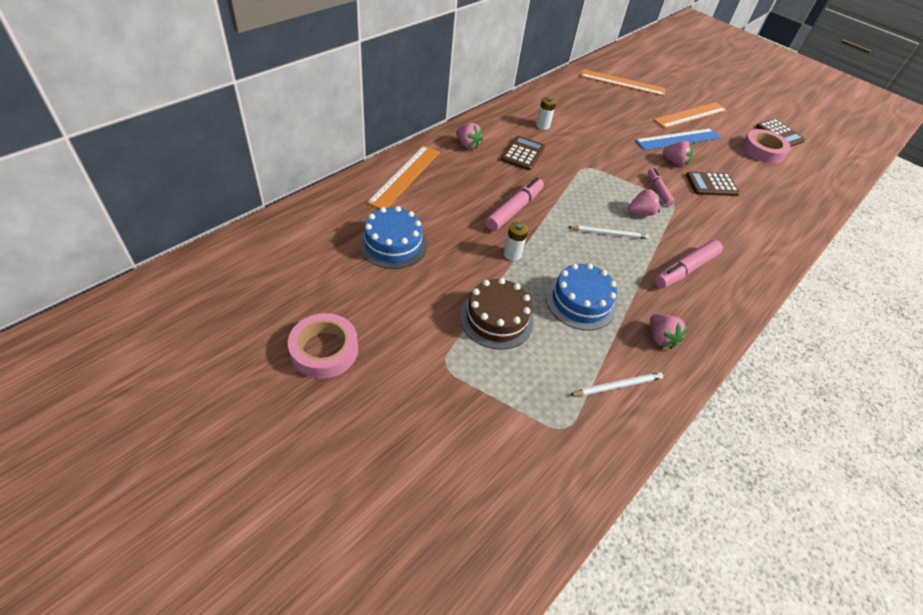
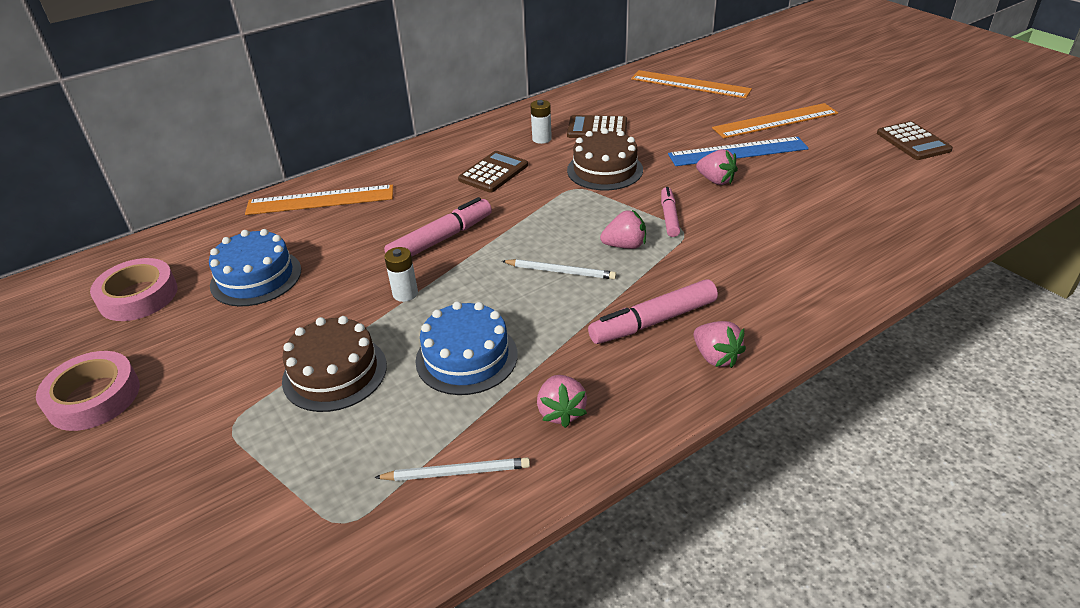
camera: 20 degrees right, 10 degrees down
(405, 176) = (320, 200): orange ruler -> orange ruler turned 45 degrees clockwise
(467, 145) = (424, 163): pink strawberry -> pink strawberry (715, 357)
(599, 152) = (604, 170): none -> brown cake
(711, 185) = (759, 210): brown calculator -> brown calculator (597, 128)
(763, 150) = (872, 164): pink tape -> pink tape (138, 296)

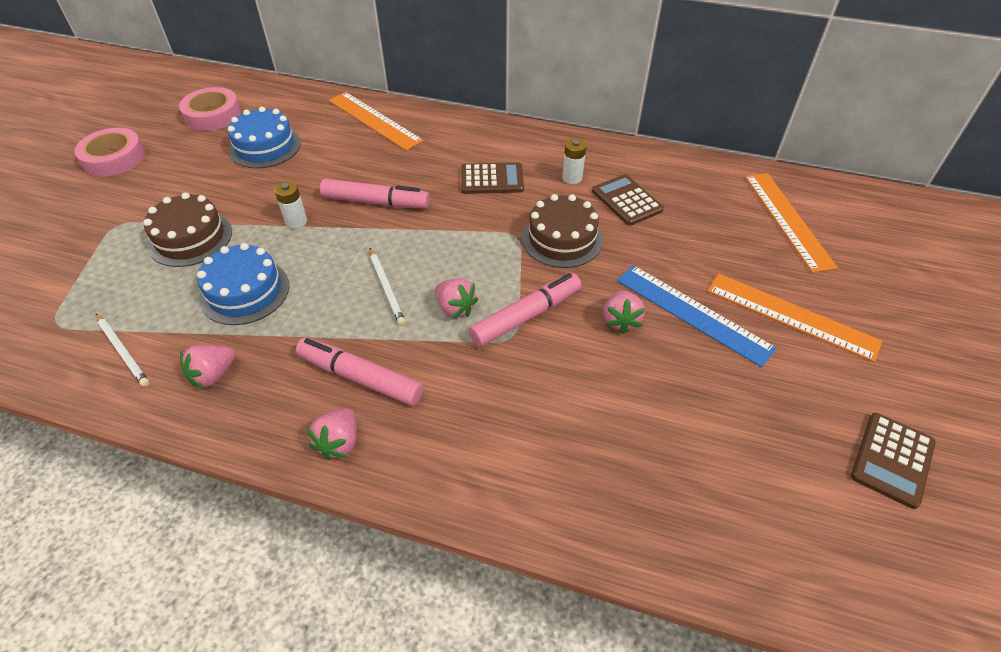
camera: 50 degrees right, 10 degrees up
(669, 217) = (525, 316): pink marker -> pink marker, size x1.60

